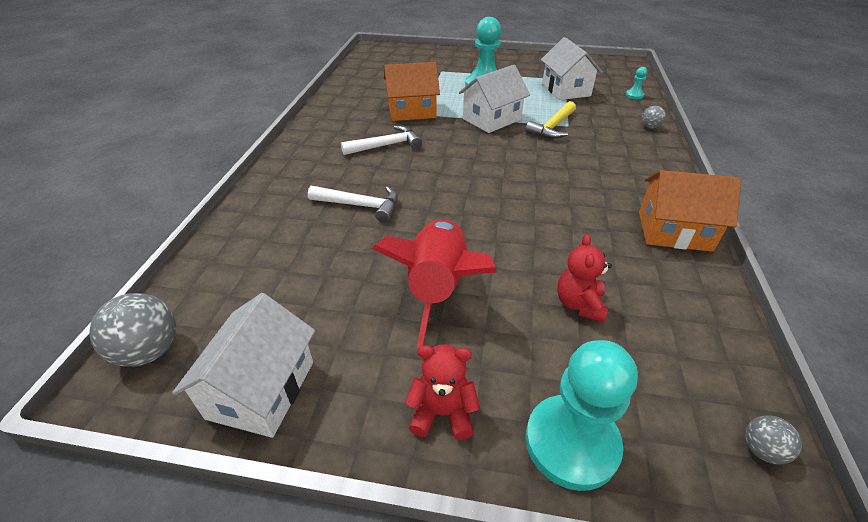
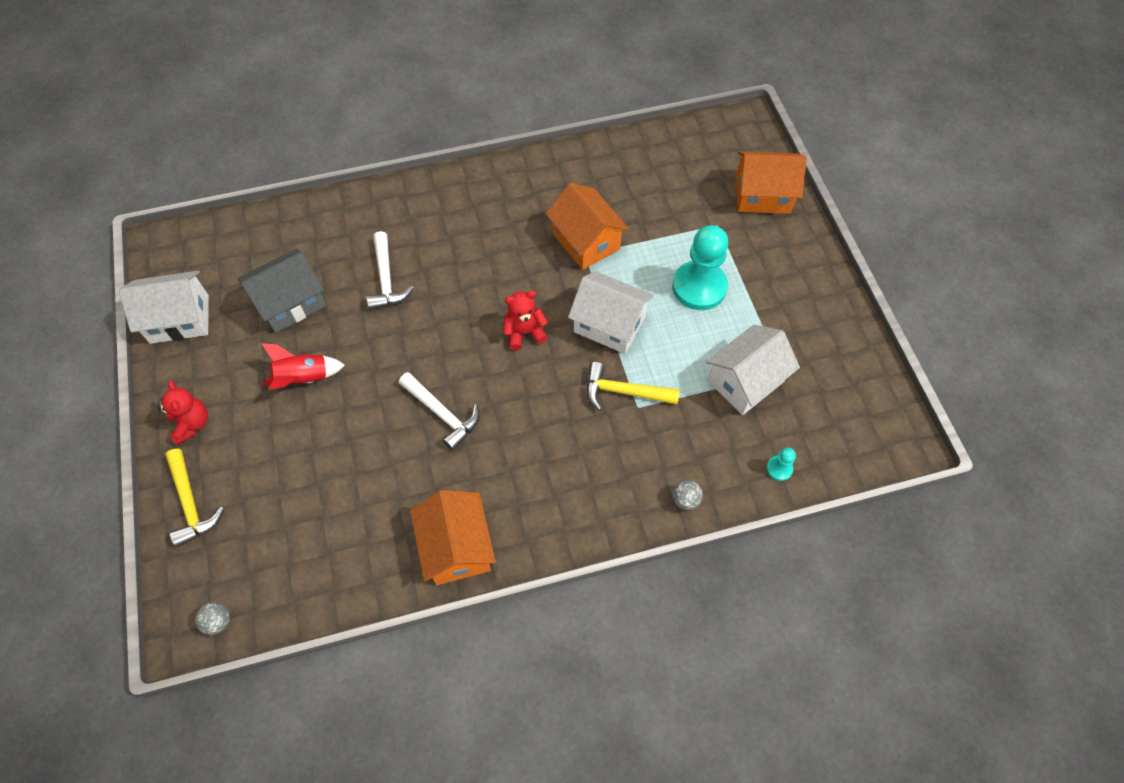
camera: 65 degrees right, 20 degrees up
(149, 351) = (189, 244): grey ball -> none
(330, 276) = (290, 303): none -> grey house
(386, 145) = (498, 252): white hammer -> white hammer (442, 414)
(432, 55) = (762, 195): none -> orange house
(438, 288) = (304, 378): red rocket -> red rocket, size x0.59
(571, 443) = (191, 503): turquoise pawn -> yellow hammer
(579, 304) = (321, 483): red teddy bear -> red teddy bear (524, 333)

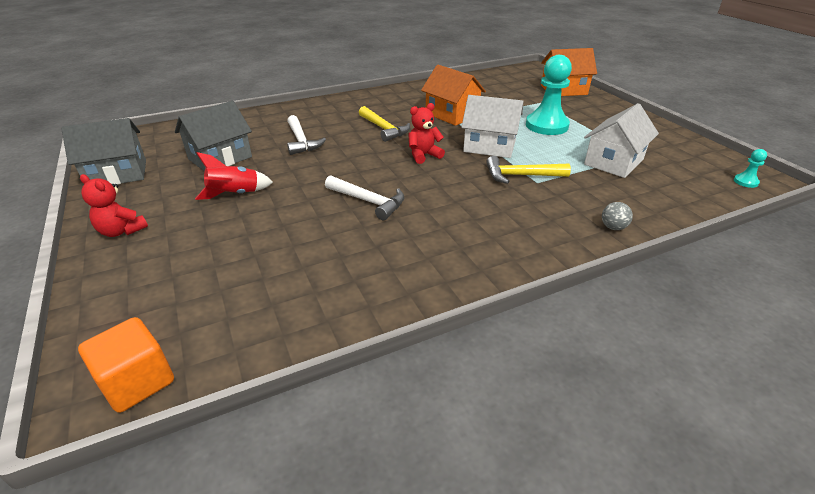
camera: 10 degrees left, 25 degrees down
(179, 319) = (117, 174): white house -> grey house
(191, 503) = (114, 285): yellow hammer -> yellow hammer (384, 129)
(192, 424) = (121, 231): red teddy bear -> red teddy bear turned 150 degrees clockwise
(218, 621) = (138, 382): grey ball -> orange cube
(456, 547) = (411, 283): orange house -> none
(779, 468) = (678, 202): turquoise pawn -> turquoise pawn (745, 182)

